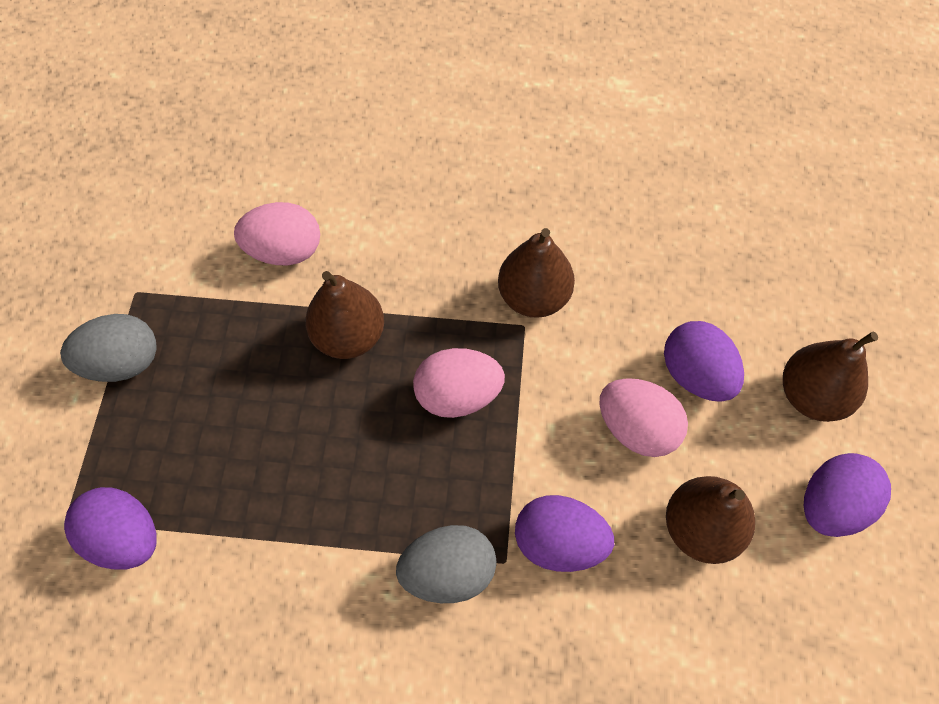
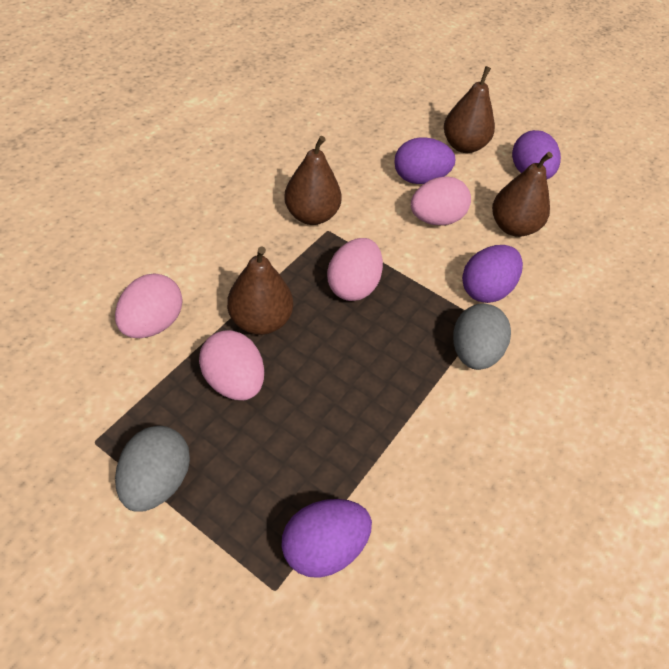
camera: 65 degrees left, 10 degrees down
(260, 358) = (234, 381): none -> pink egg

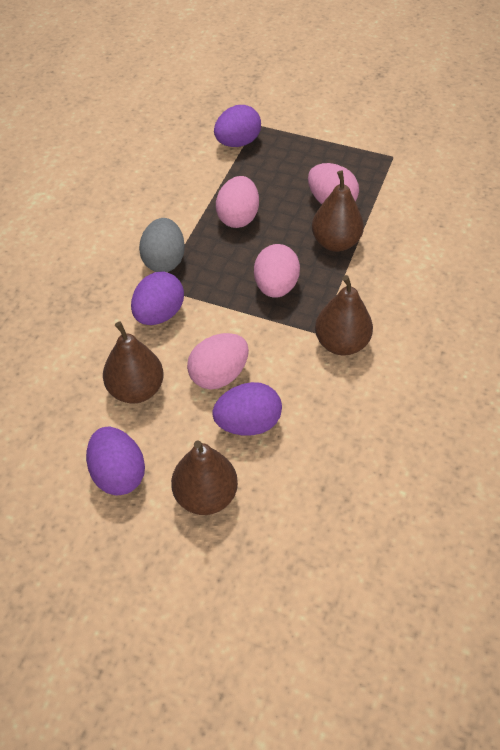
camera: 170 degrees right, 0 degrees up
(153, 323) = (410, 222): pink egg -> pink egg (238, 218)
(157, 481) = (344, 148): grey egg -> none

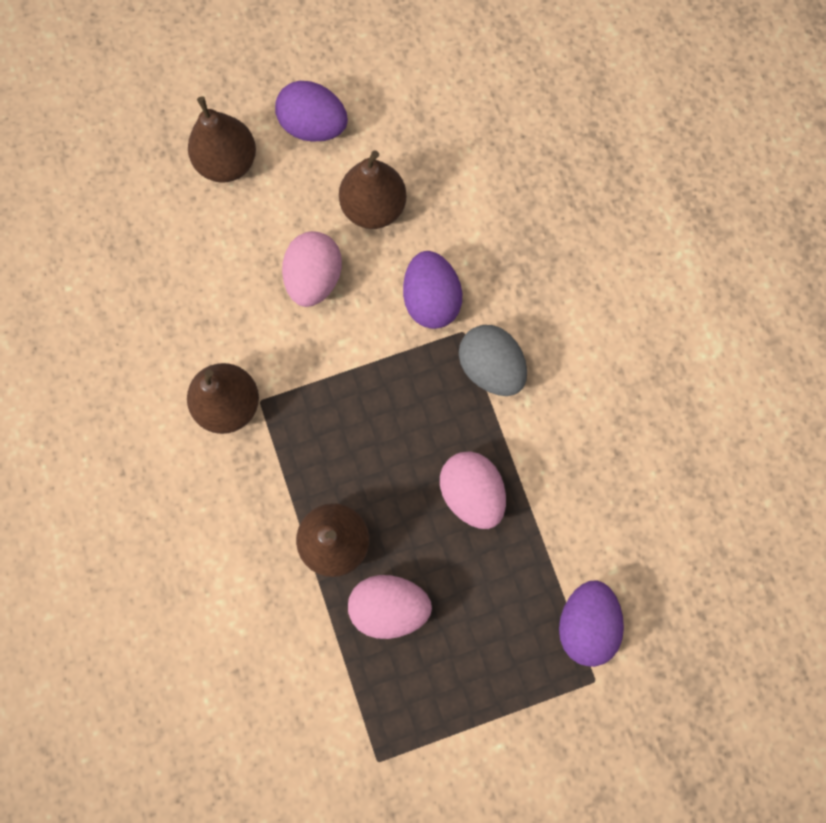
camera: 140 degrees right, 25 degrees up
(248, 424) = (247, 251): purple egg -> none
(276, 287) = (348, 425): pink egg -> none

